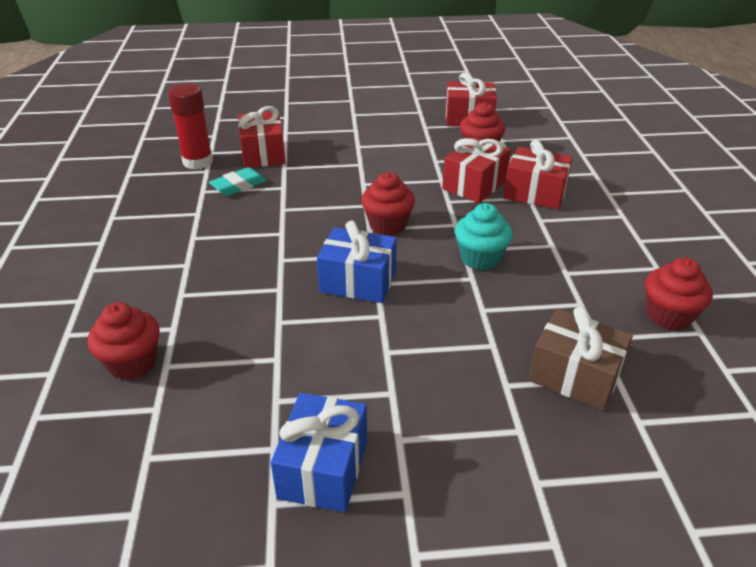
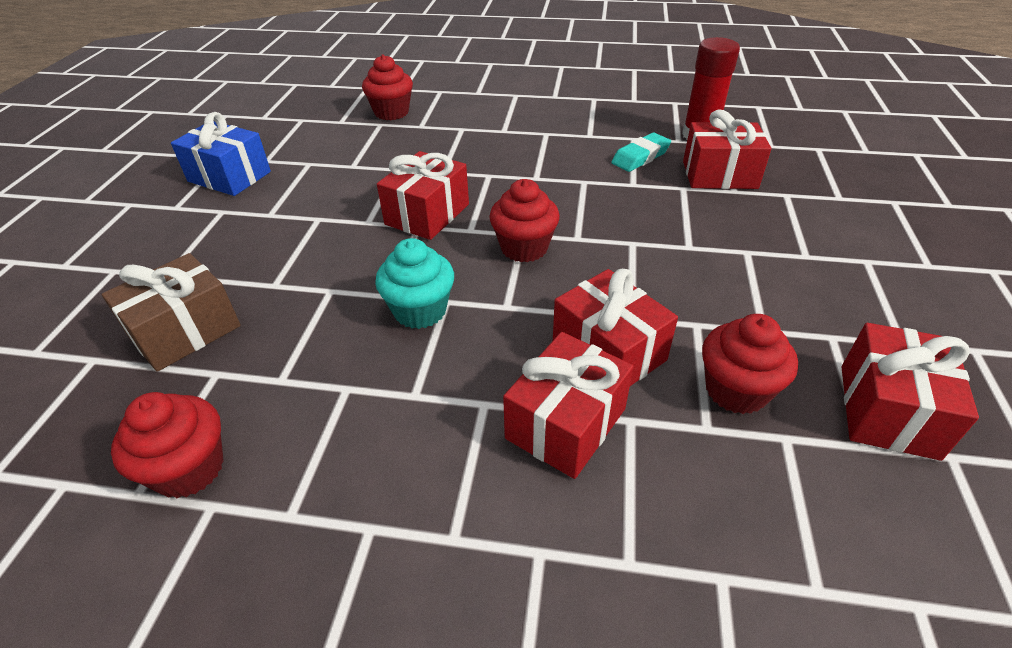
camera: 105 degrees right, 5 degrees up
(238, 186) = (640, 157): turquoise eraser -> turquoise eraser turned 75 degrees clockwise
(358, 281) = (427, 214): blue gift -> red gift

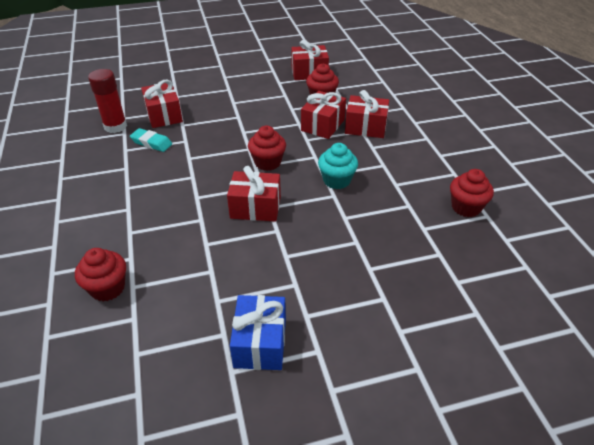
camera: 115 degrees left, 0 degrees up
(185, 331) = (412, 256): brown gift -> none

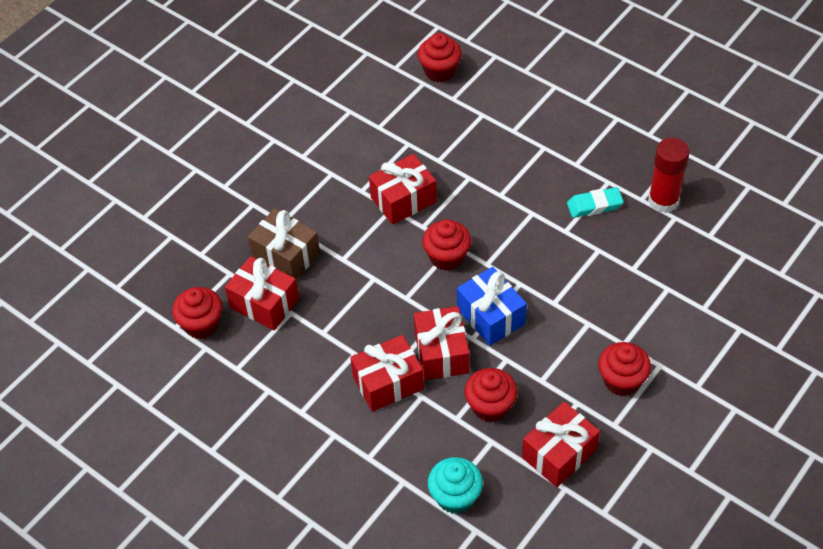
camera: 145 degrees right, 10 degrees up
(164, 115) = (637, 249): red gift -> red gift (264, 303)
(249, 79) = (621, 380): none -> red cupcake
(260, 343) = (290, 104): blue gift -> blue gift (490, 316)
(336, 180) = (355, 279): turquoise cupcake -> turquoise cupcake (455, 497)
(372, 217) = (286, 255): none -> brown gift

